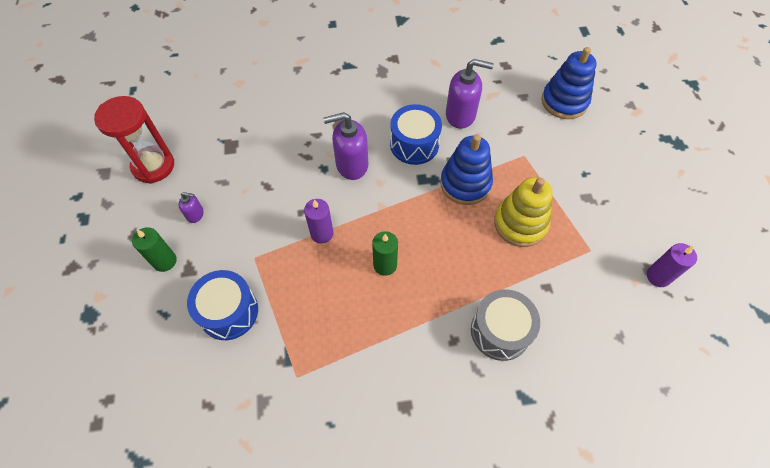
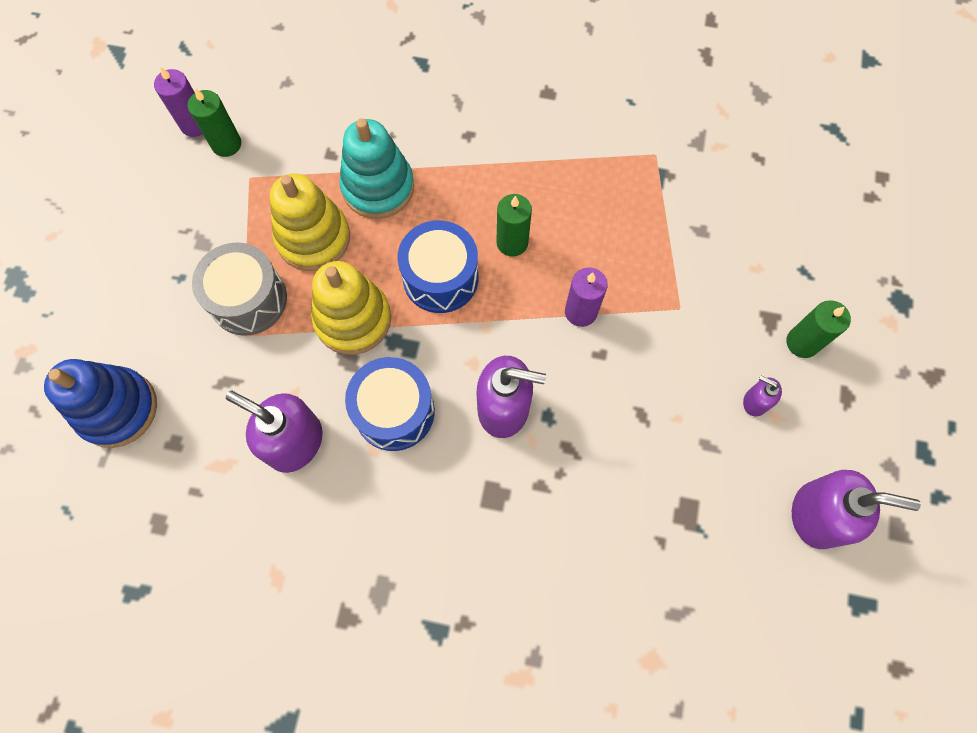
camera: 160 degrees left, 10 degrees up
(153, 166) = (817, 515): red hourglass -> purple soap dispenser
(229, 312) = (723, 248): blue drum -> blue drum (440, 278)
(465, 184) = (353, 319): blue stacking toy -> yellow stacking toy
(498, 273) = (378, 187): none -> turquoise stacking toy
(500, 331) = (412, 128): grey drum -> grey drum (248, 299)
(624, 269) = (226, 144): none -> green candle

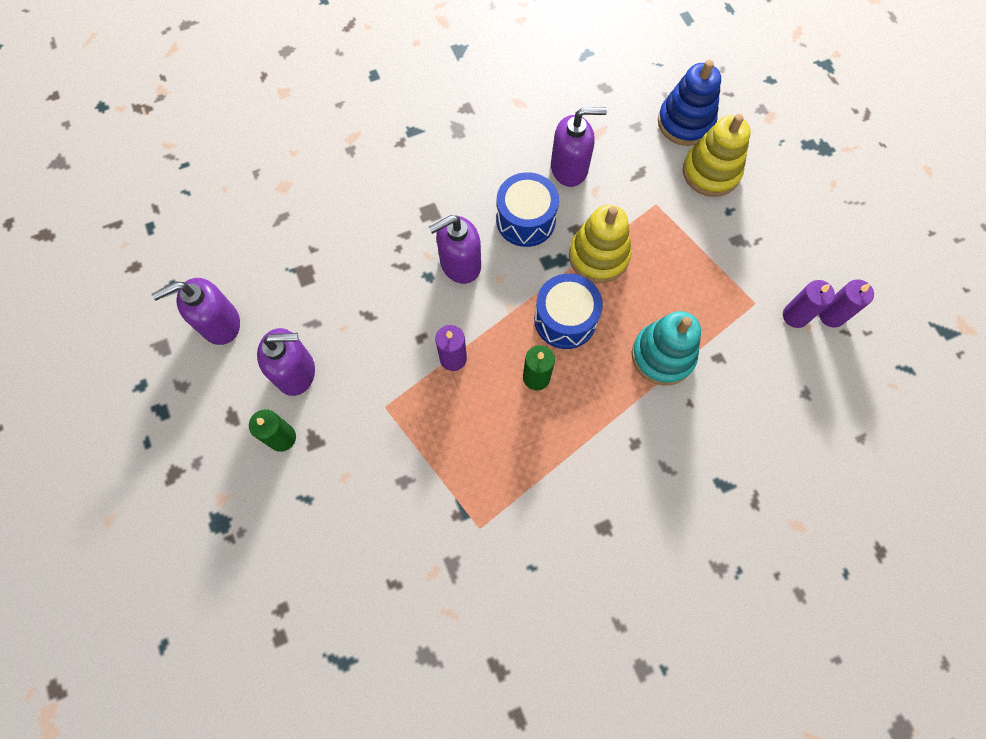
camera: 145 degrees right, 0 degrees up
(226, 144) = (795, 316): green candle -> purple candle
(248, 299) = (674, 225): grey drum -> none
(313, 238) = (672, 290): yellow stacking toy -> yellow stacking toy (711, 172)
(755, 402) = (296, 372): purple soap dispenser -> purple soap dispenser, size x2.00

